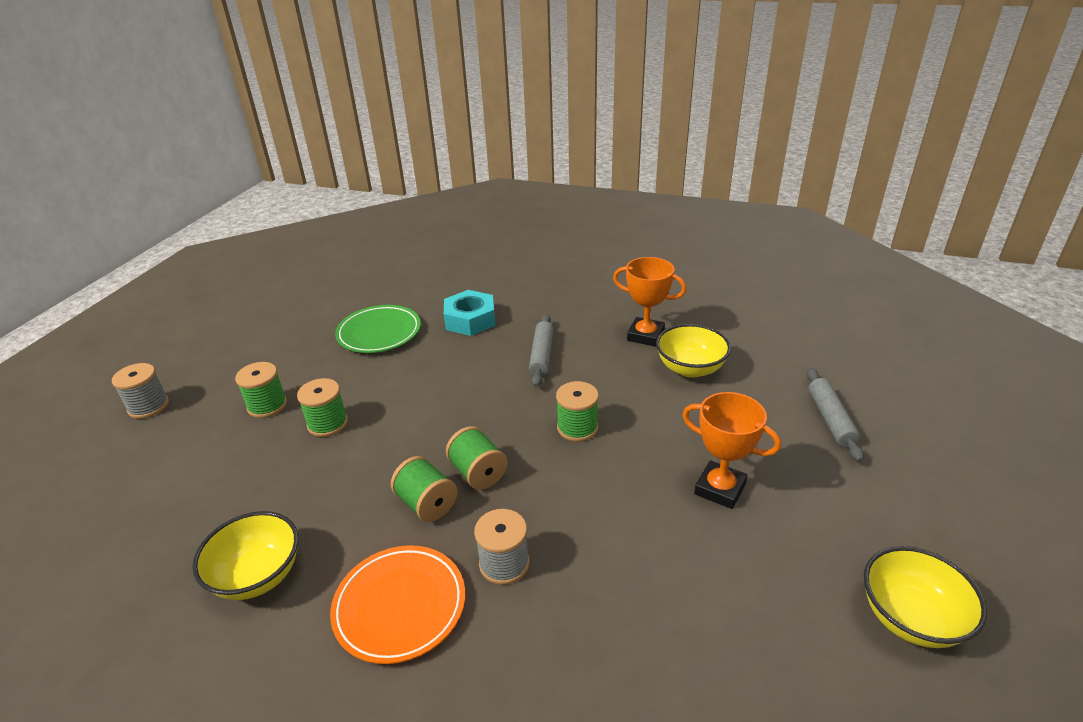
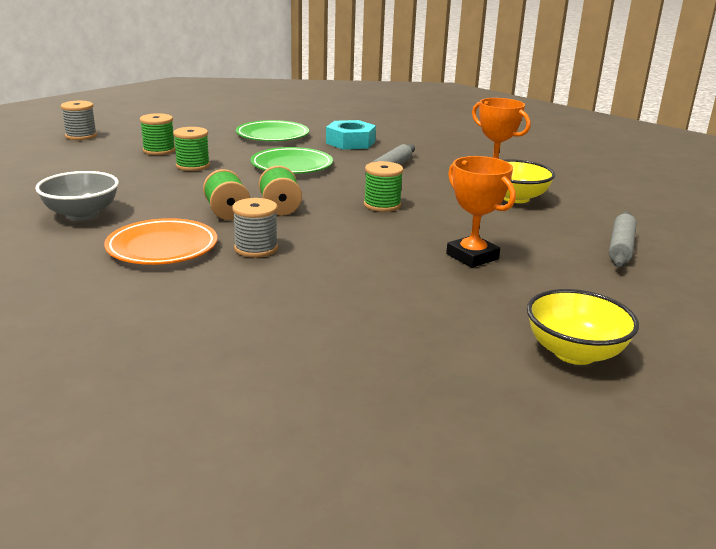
camera: 20 degrees right, 10 degrees down
(258, 576) = (82, 214): yellow bowl -> grey bowl
(438, 385) = (291, 166): none -> green plate

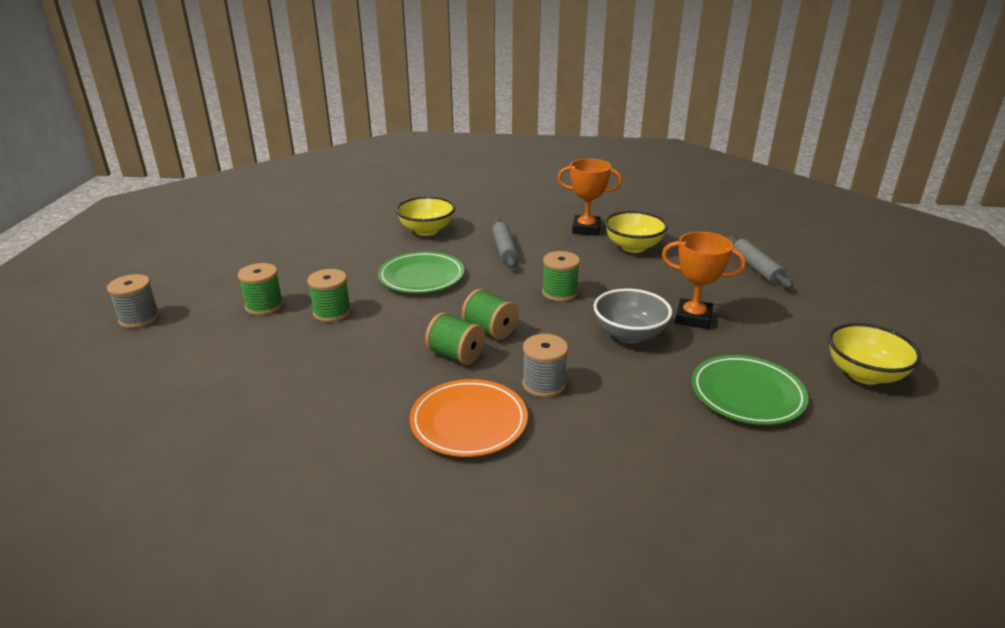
camera: 35 degrees left, 5 degrees up
(82, 214) = (326, 421): grey bowl -> grey bowl (629, 335)
(272, 135) = (345, 246): green plate -> green plate (747, 394)
(350, 142) = (426, 230): turquoise nut -> yellow bowl

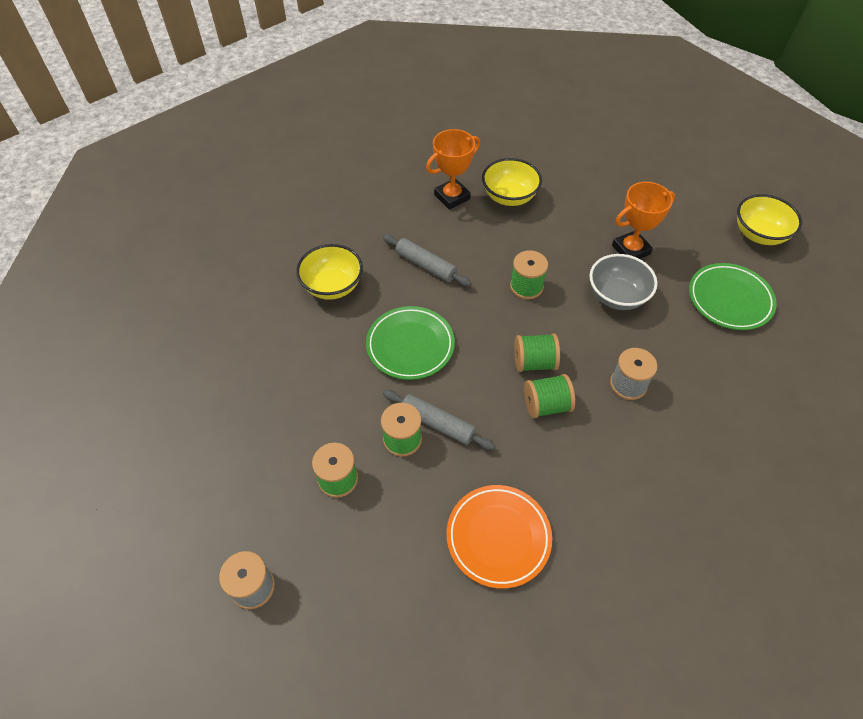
camera: 45 degrees left, 25 degrees up
(469, 422) = (632, 455): orange plate -> orange plate (498, 537)
(756, 268) = (607, 167): grey rolling pin -> grey rolling pin (437, 424)

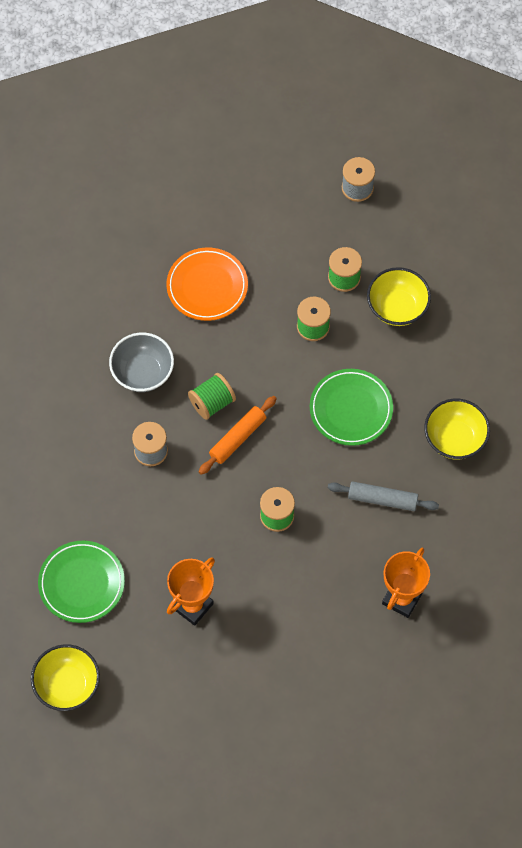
camera: 155 degrees right, 10 degrees up
(437, 424) = (292, 350): grey rolling pin -> none
(509, 196) = (342, 626): yellow bowl -> yellow bowl (397, 307)
(534, 362) = (237, 438): green spool -> orange rolling pin
(617, 296) = (188, 541): grey bowl -> grey bowl (142, 372)

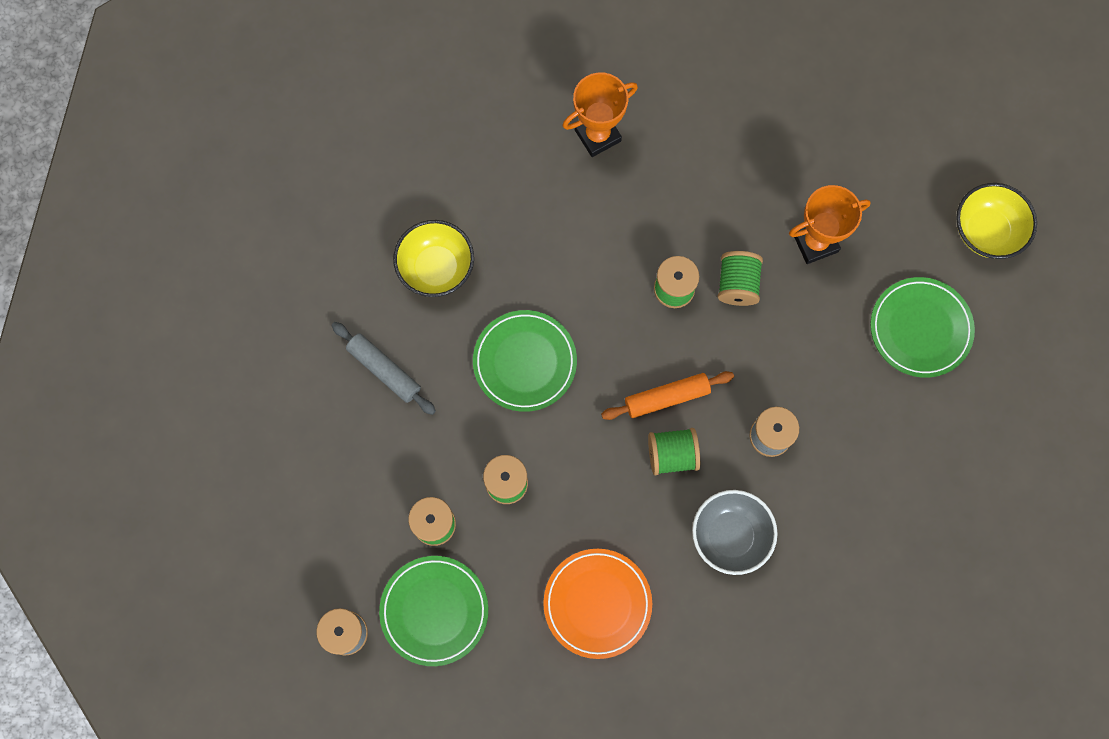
camera: 150 degrees left, 10 degrees up
(233, 543) = (737, 284): none -> green spool
(310, 228) = (434, 611): none -> green plate
(382, 499) = (553, 246): grey rolling pin -> grey rolling pin (384, 370)
(397, 307) = (399, 452): yellow bowl -> none

